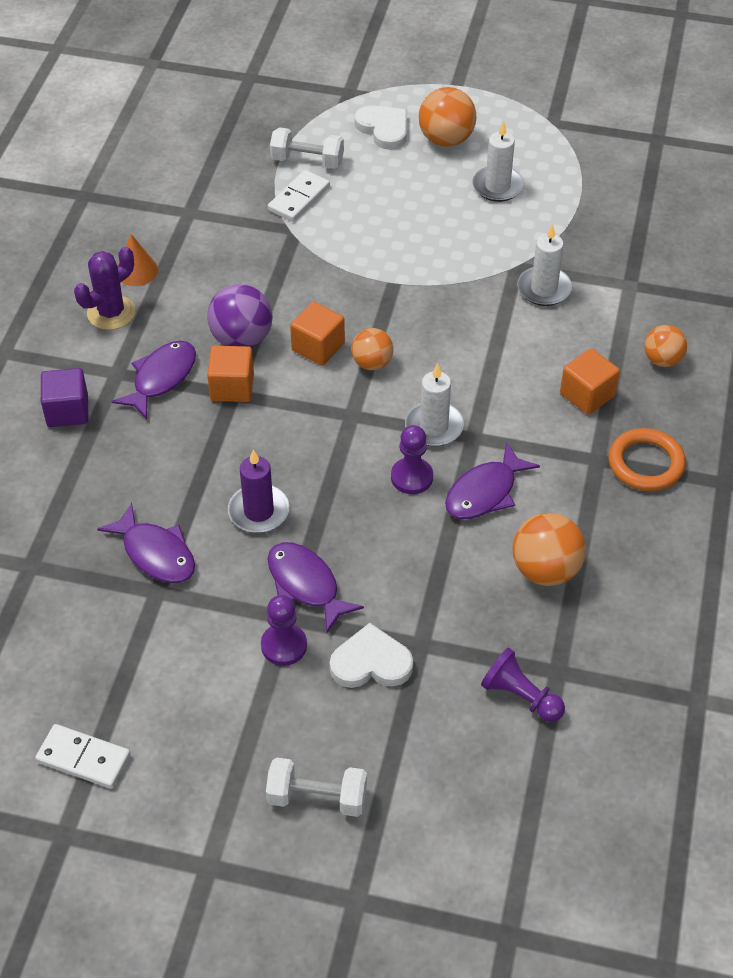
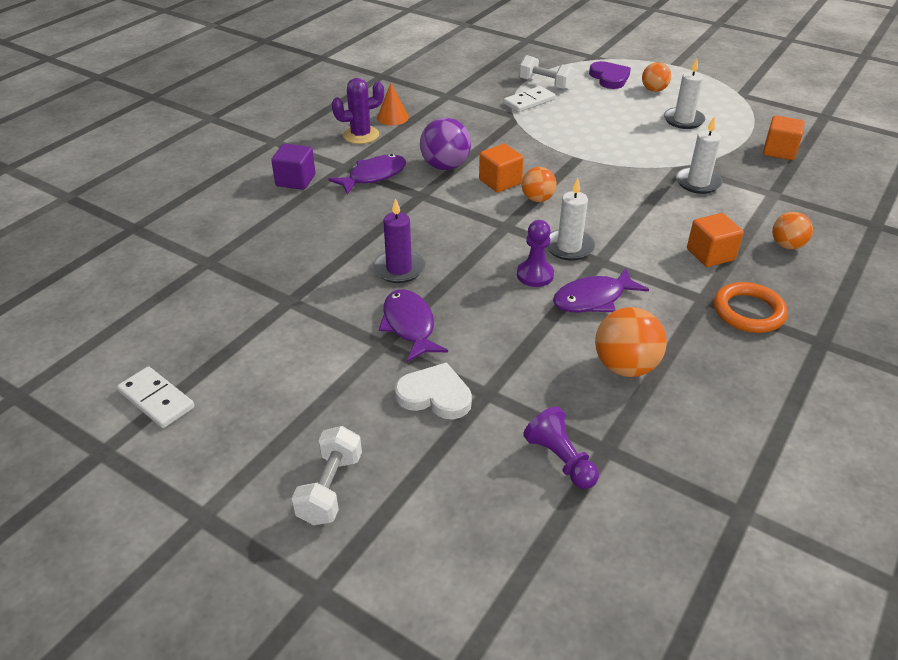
camera: 20 degrees right, 10 degrees down
(156, 553) = (304, 277): purple fish -> none
(232, 387) = (422, 191): orange cube -> orange cube (779, 151)
(284, 645) = (367, 363): purple pawn -> none
(317, 797) = (330, 488): white dumbbell -> white dumbbell turned 75 degrees clockwise
(384, 129) = (609, 78): white heart -> purple heart
(446, 139) = (654, 90): orange ball -> orange ball, size x0.65

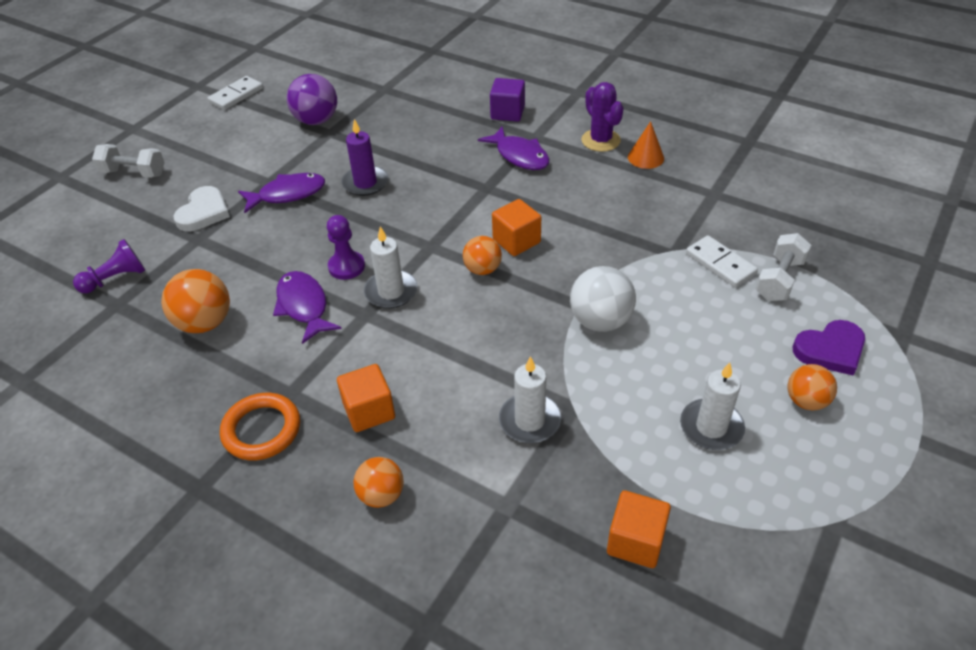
camera: 90 degrees right, 5 degrees up
(445, 166) = (544, 200): purple ball -> purple ball (316, 121)
(594, 150) = (600, 321): none -> white ball

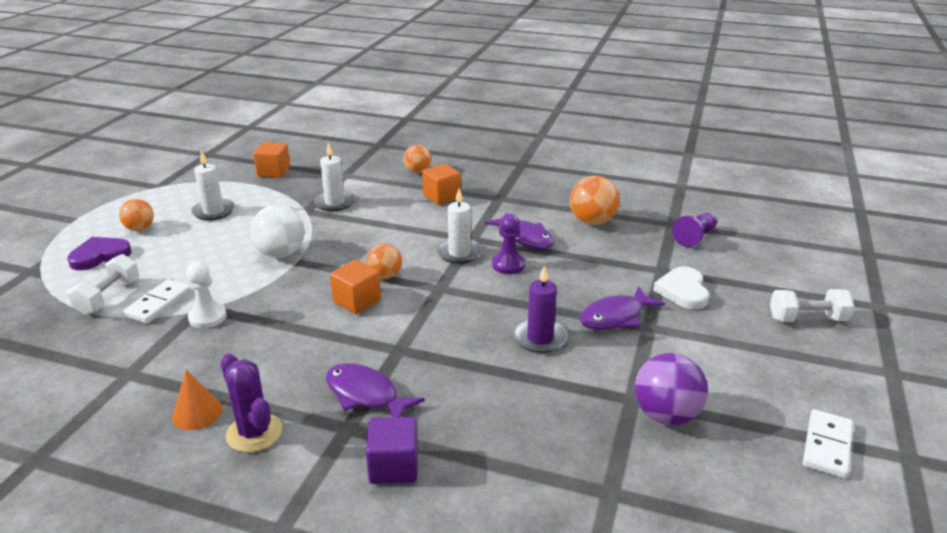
camera: 165 degrees right, 15 degrees down
(261, 430) = (504, 184): orange ring -> none
(663, 241) = (207, 317): none -> white pawn
(720, 264) = (159, 304): white domino -> white domino turned 75 degrees clockwise

